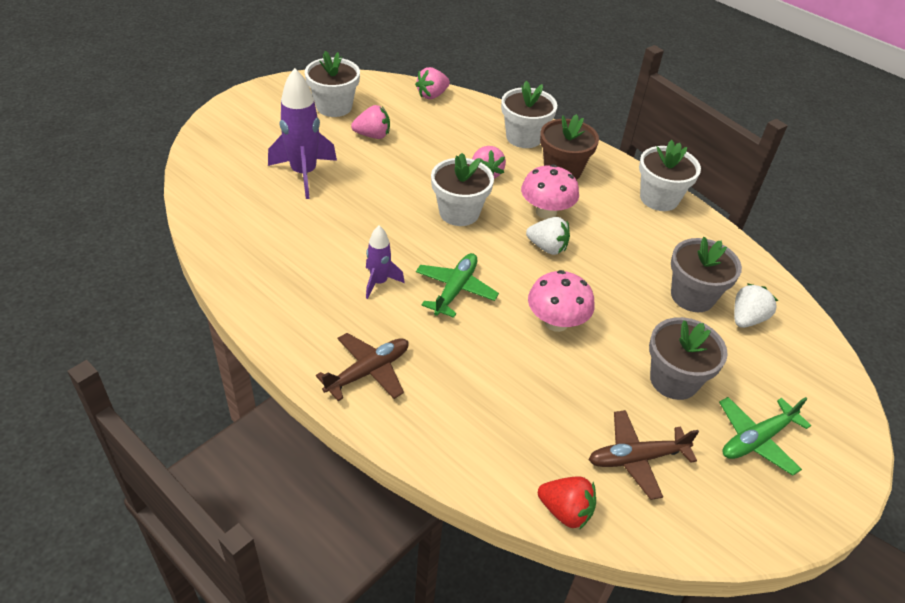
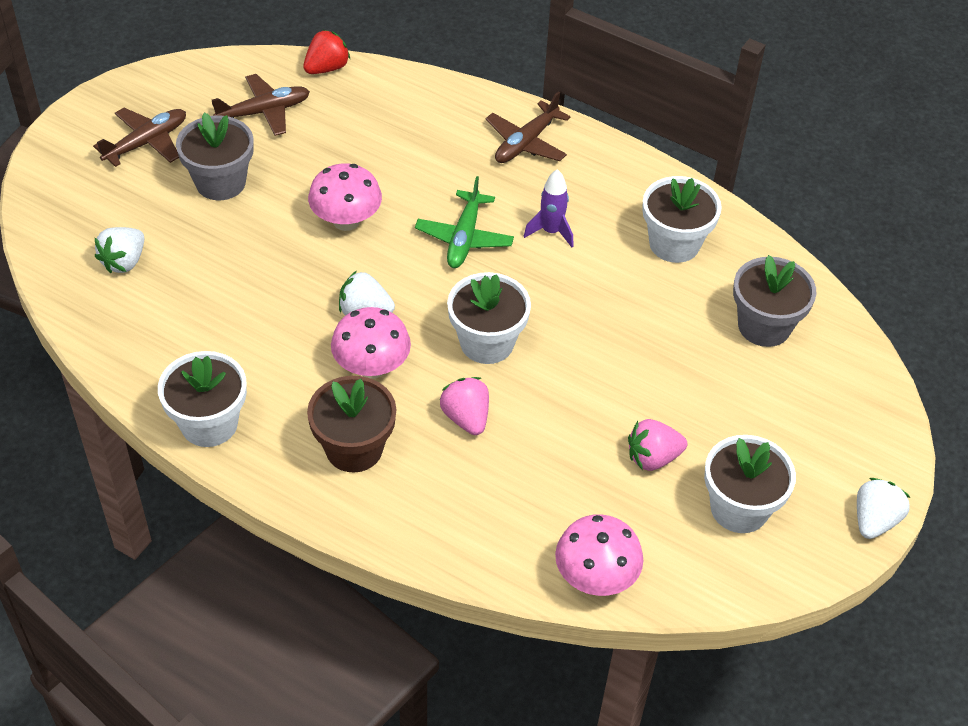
camera: 170 degrees right, 5 degrees up
(259, 90) = (874, 520): none -> white strawberry
(304, 174) = (711, 364): purple rocket -> none
(432, 95) = (595, 577): pink strawberry -> pink mushroom
(524, 137) = (421, 507): white flower pot -> white flower pot (674, 243)
(565, 511) = (327, 68): red strawberry -> red strawberry turned 120 degrees clockwise
(692, 296) = (185, 279): grey flower pot -> grey flower pot (764, 326)
(756, 440) = (147, 142): green plane -> brown plane

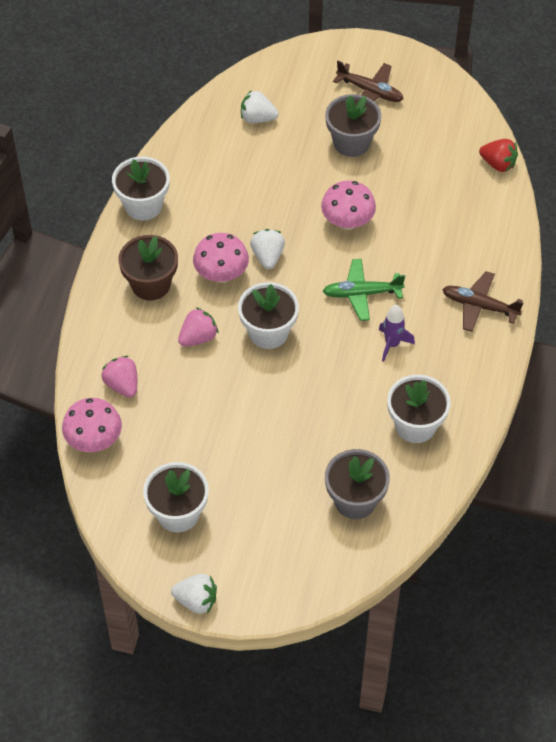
camera: 75 degrees right, 5 degrees up
(264, 112) = (433, 143): brown plane -> none
(653, 458) = (203, 453): pink strawberry -> pink strawberry (122, 385)

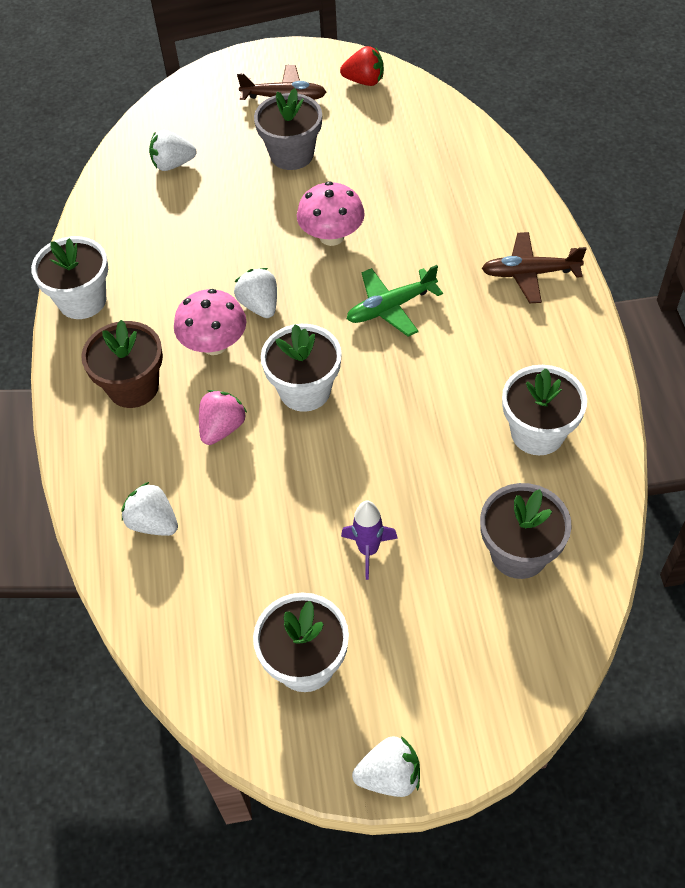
camera: 20 degrees left, 0 degrees up
(94, 440) = (148, 609): pink mushroom -> none
(122, 385) = (153, 522): pink strawberry -> white strawberry
(392, 344) = (457, 350): purple rocket -> purple rocket (368, 550)
(498, 164) = (462, 124): red strawberry -> red strawberry (364, 81)

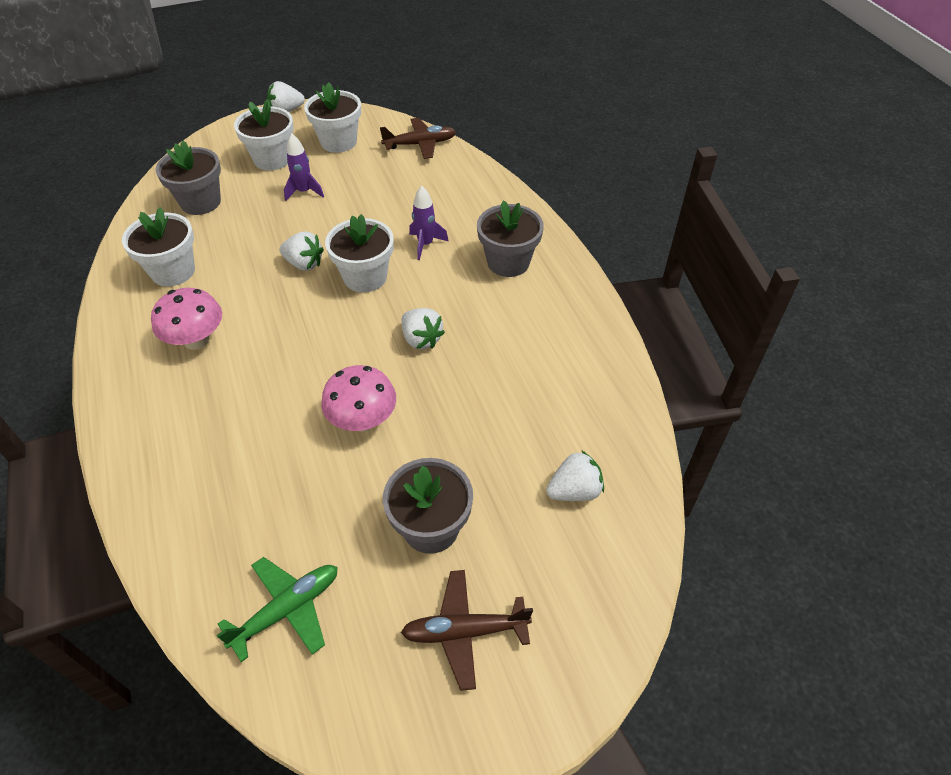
camera: 165 degrees right, 5 degrees down
(82, 300) = (590, 322): white flower pot -> white flower pot (272, 159)
(133, 387) = (508, 262): brown flower pot -> grey flower pot
(153, 522) = (455, 188): white strawberry -> white strawberry (304, 264)
(214, 344) = (452, 301): pink mushroom -> pink mushroom (196, 340)
(222, 428) = (425, 244): pink strawberry -> purple rocket
(364, 81) = (350, 690): red strawberry -> none
(390, 307) = (295, 353): green plane -> green plane (287, 609)
(529, 273) = (151, 406): brown plane -> brown plane (420, 144)

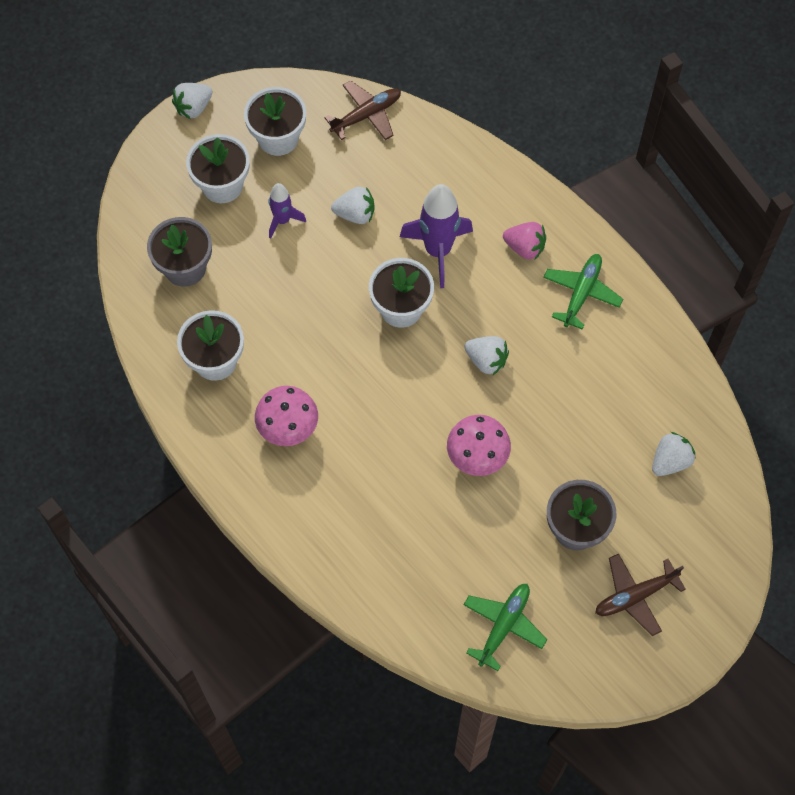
camera: 20 degrees left, 15 degrees up
(304, 264) = (335, 311): white strawberry -> white strawberry (355, 214)
(425, 244) = (438, 251): purple rocket -> purple rocket, size x1.77
(508, 262) = (525, 248): grey flower pot -> pink strawberry
(546, 310) = (581, 293): none -> green plane

